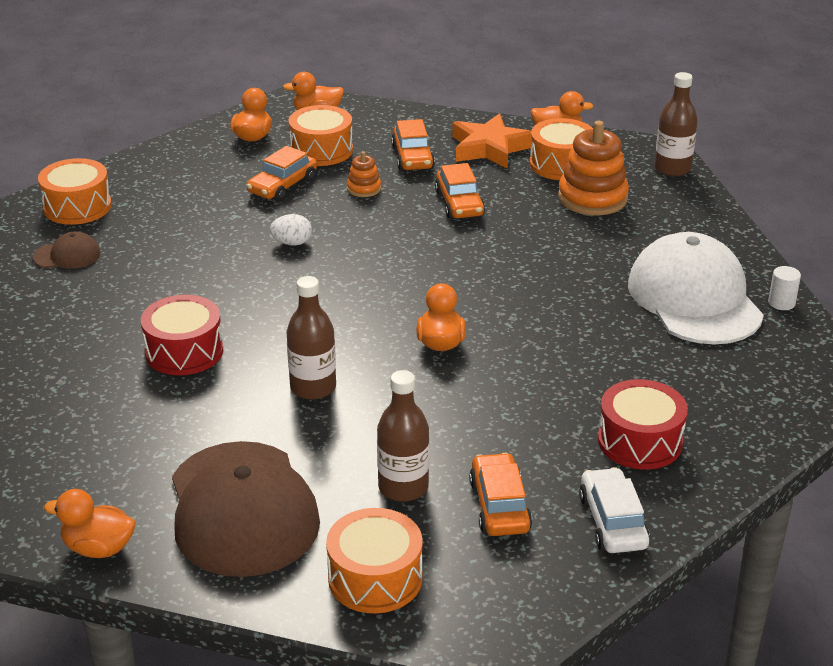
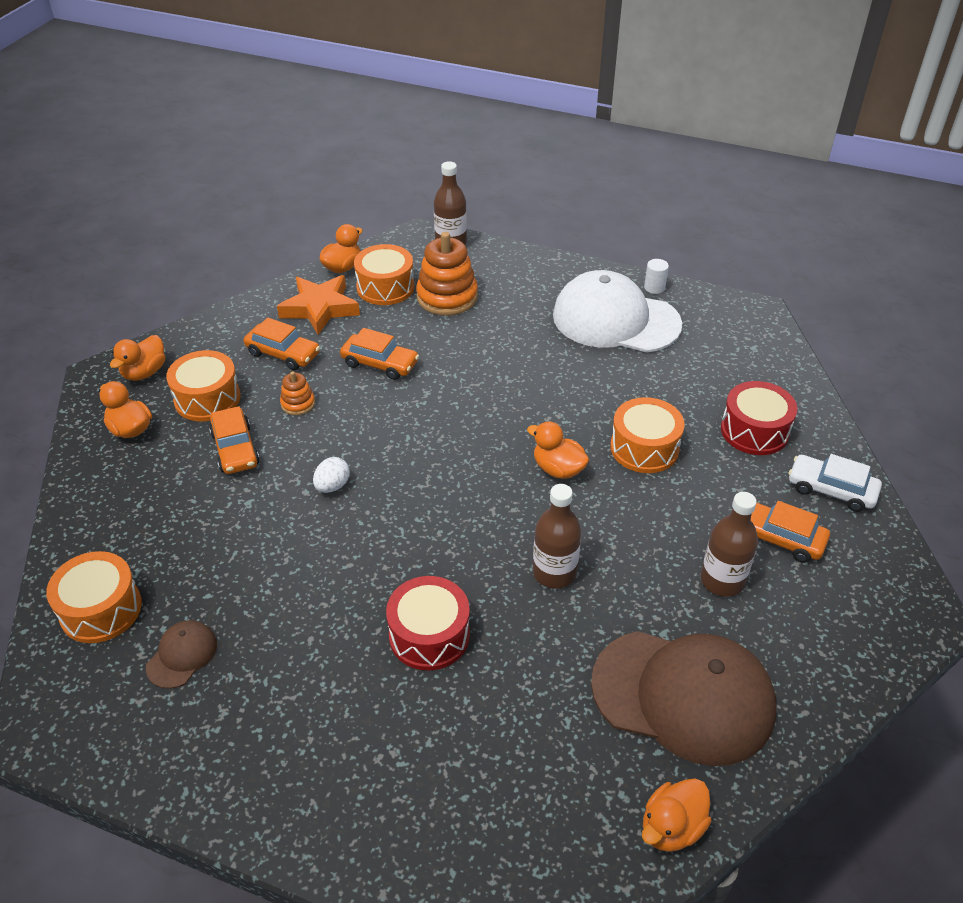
camera: 55 degrees left, 10 degrees up
(375, 578) = (819, 650): orange drum -> orange drum (644, 448)

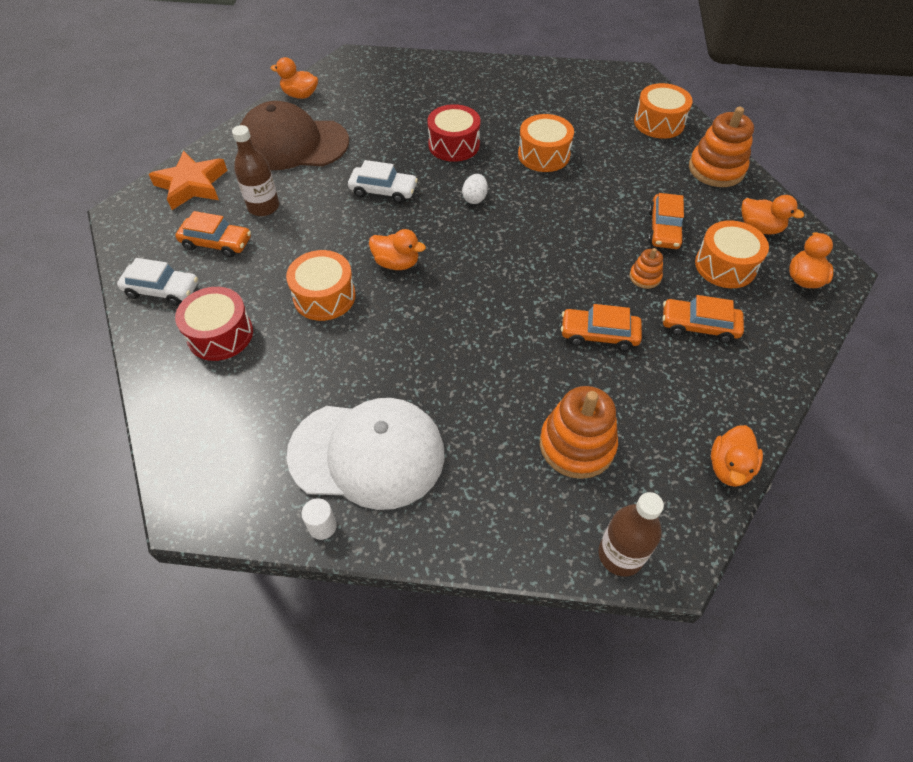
camera: 165 degrees right, 10 degrees up
(100, 513) = (716, 169): none -> orange stacking toy
(182, 655) = (592, 112): brown cap -> none
(235, 449) = (664, 229): orange car -> orange car turned 135 degrees counterclockwise
(320, 308) = (707, 393): orange star -> orange star (192, 185)
(332, 486) = (569, 216): white egg -> white egg (474, 198)
(385, 287) = (657, 444): orange drum -> orange drum (543, 155)
(554, 573) = (383, 191): brown bottle -> white car
(671, 827) = (300, 95): orange duck -> orange duck turned 105 degrees counterclockwise

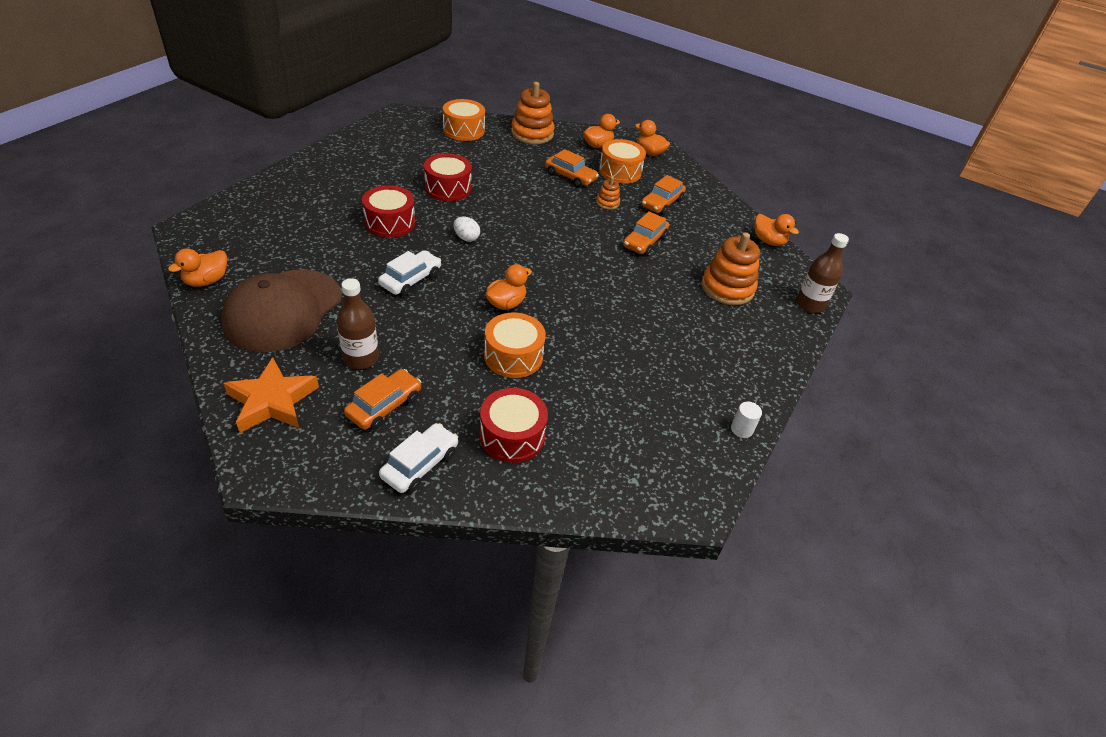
camera: 70 degrees left, 10 degrees down
(367, 454) = (689, 385): white cap -> none
(543, 155) = (448, 188): orange drum -> red drum

